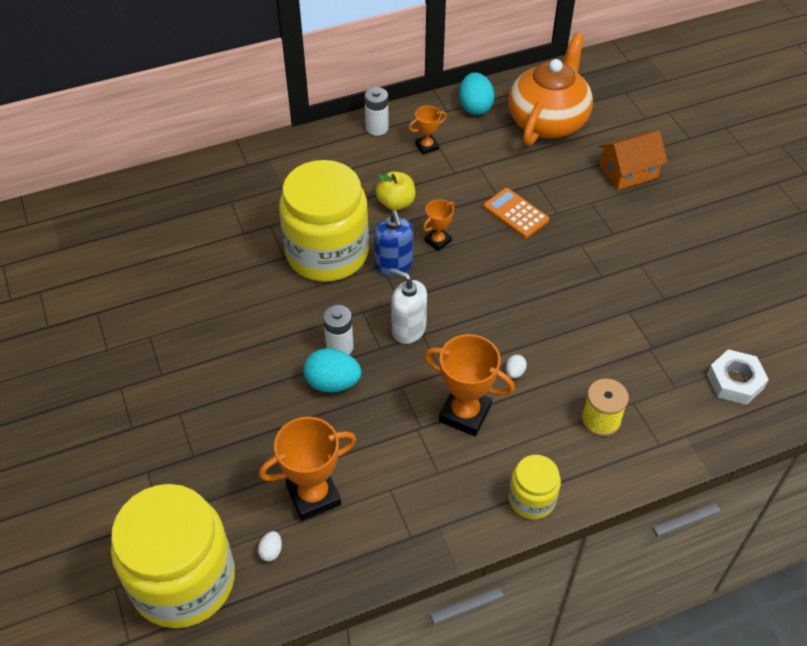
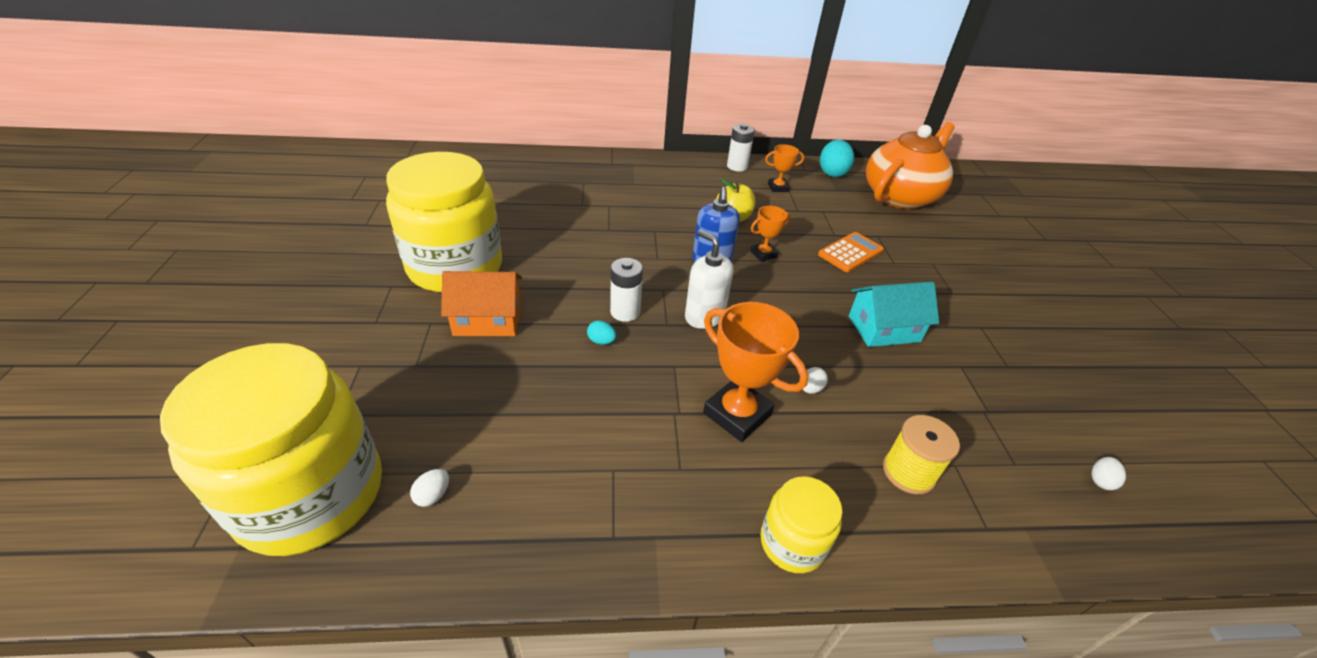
camera: 15 degrees right, 10 degrees down
(313, 495) = (519, 447): orange trophy -> none
(327, 253) = (651, 236): yellow jar -> yellow jar (455, 267)
(332, 383) = (601, 341): turquoise egg -> turquoise egg, size x0.47
(516, 213) = (850, 253): orange calculator -> orange calculator turned 75 degrees clockwise
(561, 293) = (883, 329): none -> turquoise house
(628, 171) = (977, 249): orange house -> orange house (487, 319)
(735, 381) = (1100, 480): white nut -> white egg

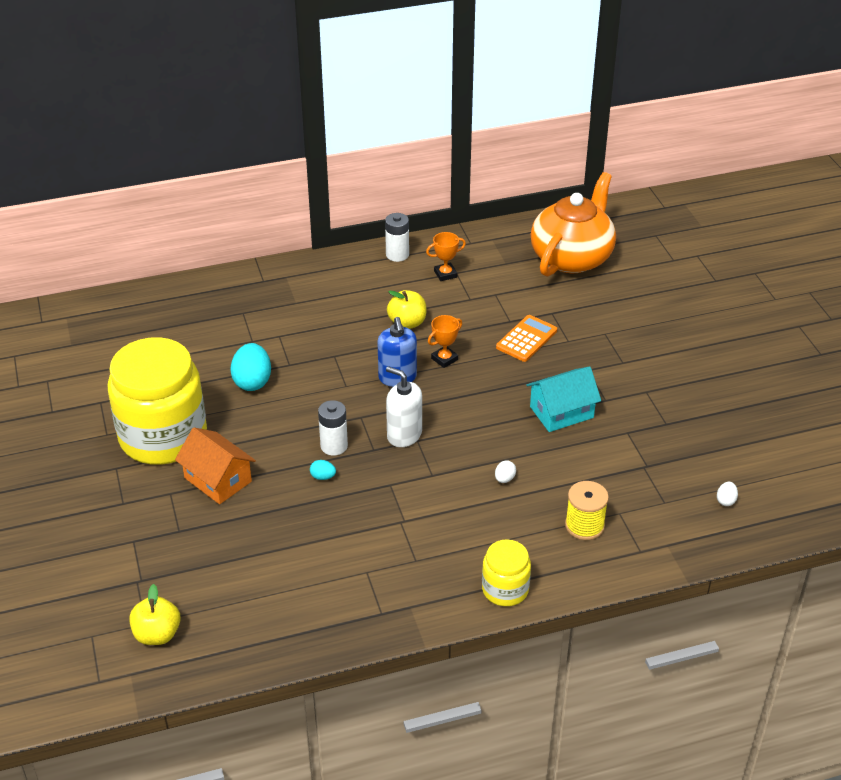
camera: 10 degrees left, 0 degrees up
(311, 494) = (157, 634): yellow jar -> yellow apple
(433, 495) = (244, 616): white egg -> none
(487, 319) = (218, 479): orange house -> orange house turned 60 degrees clockwise
(737, 414) = (449, 511): orange trophy -> none
(832, 173) = (499, 241): turquoise egg -> turquoise egg (252, 381)

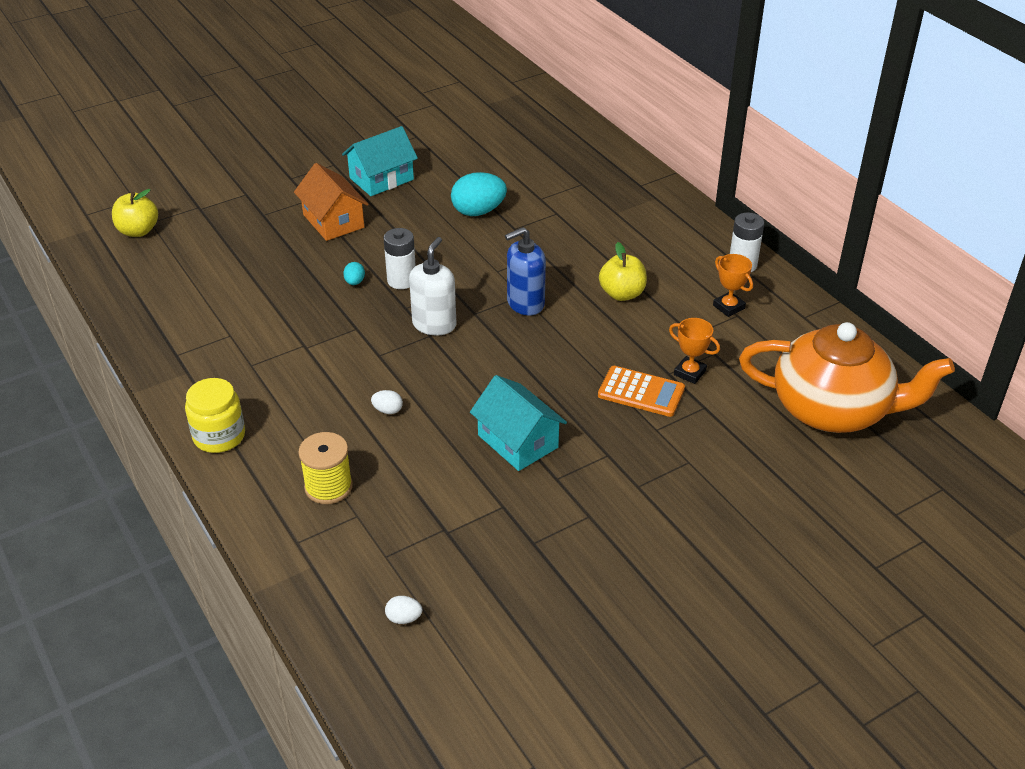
camera: 75 degrees right, 0 degrees up
(163, 437) = (381, 179): yellow jar -> turquoise house
(218, 479) = (333, 221): orange house -> orange house turned 60 degrees counterclockwise
(444, 359) = (572, 332): orange trophy -> orange trophy (689, 373)

